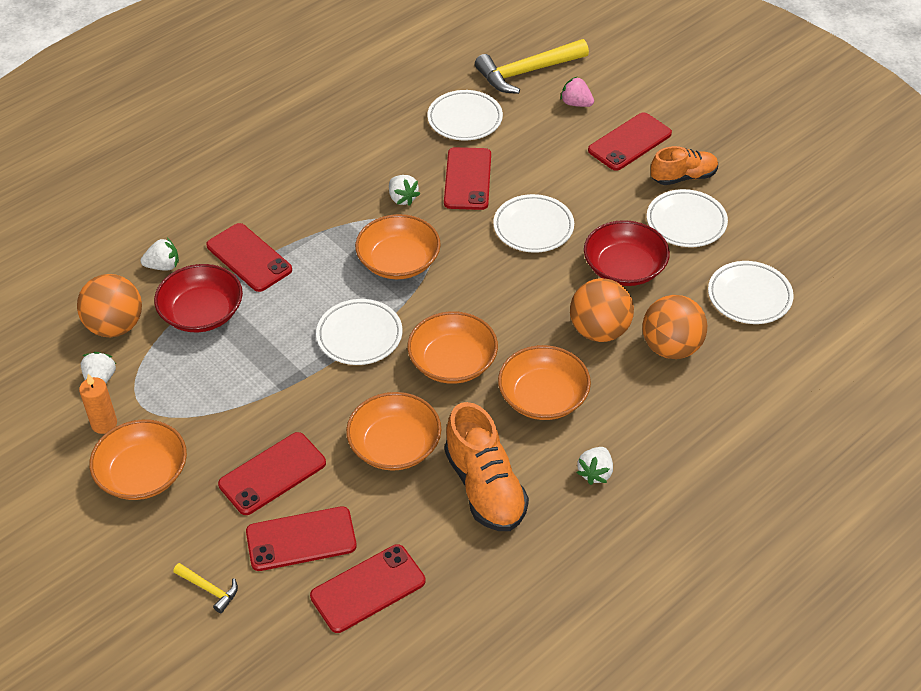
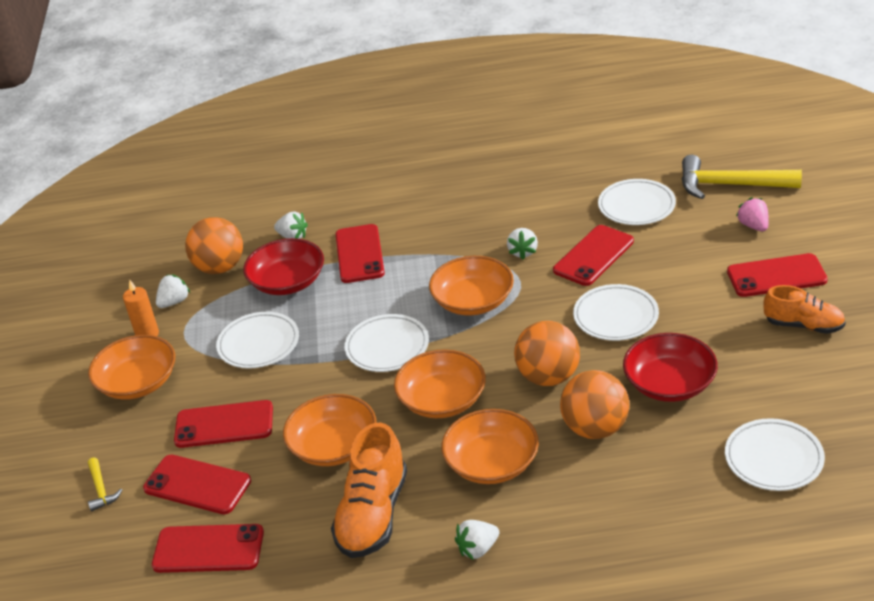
camera: 40 degrees right, 10 degrees down
(671, 347) = (650, 472): orange ball -> orange ball (548, 377)
(686, 222) = (769, 366): white plate -> white plate (259, 344)

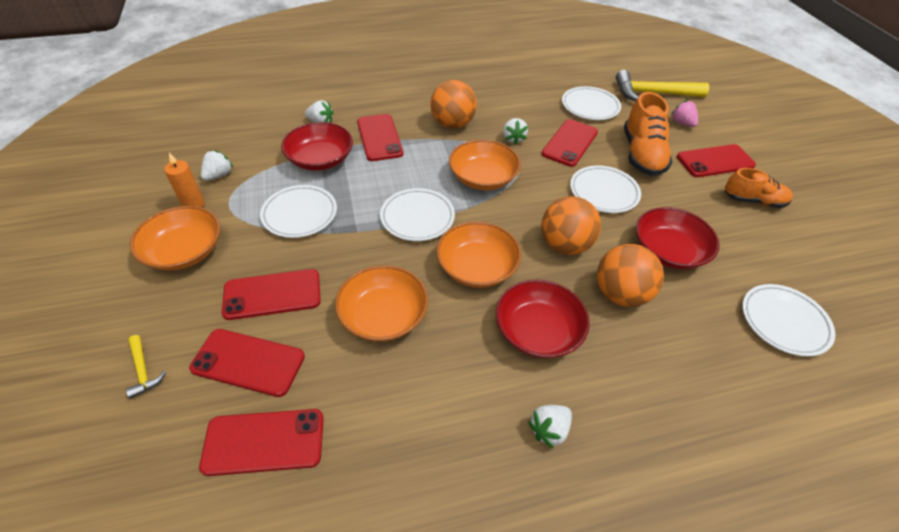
camera: 15 degrees left, 10 degrees up
(220, 267) = (259, 146): orange ball -> orange ball (452, 124)
(373, 515) = (435, 392): orange shoe -> orange shoe (642, 155)
(492, 463) = (538, 331): orange bowl -> red bowl

